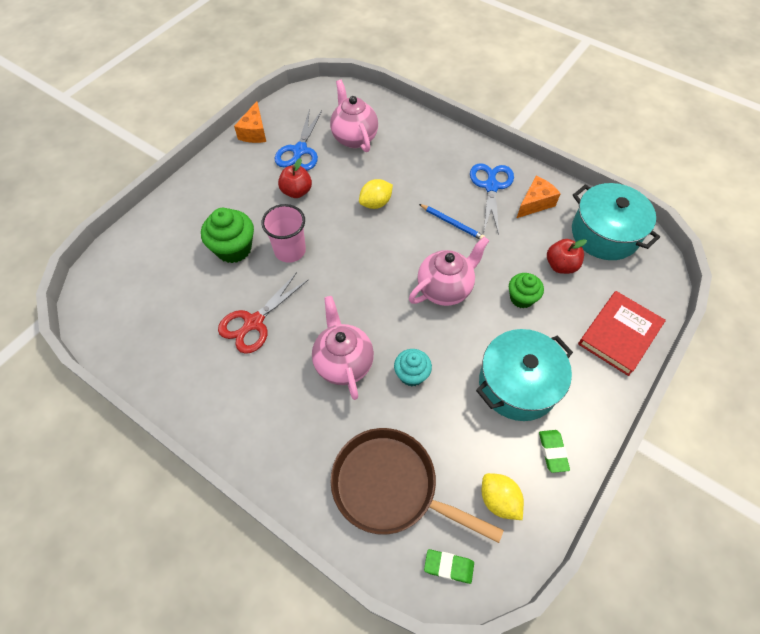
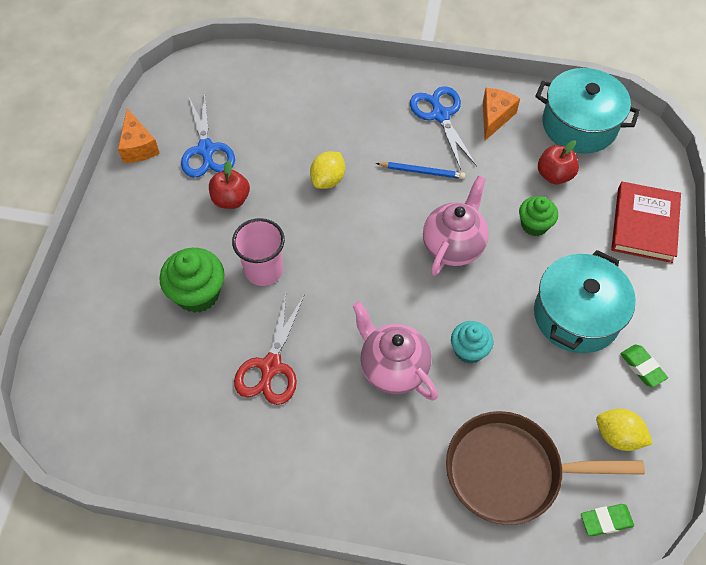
camera: 25 degrees left, 0 degrees up
(354, 138) = (260, 112): pink teapot -> none

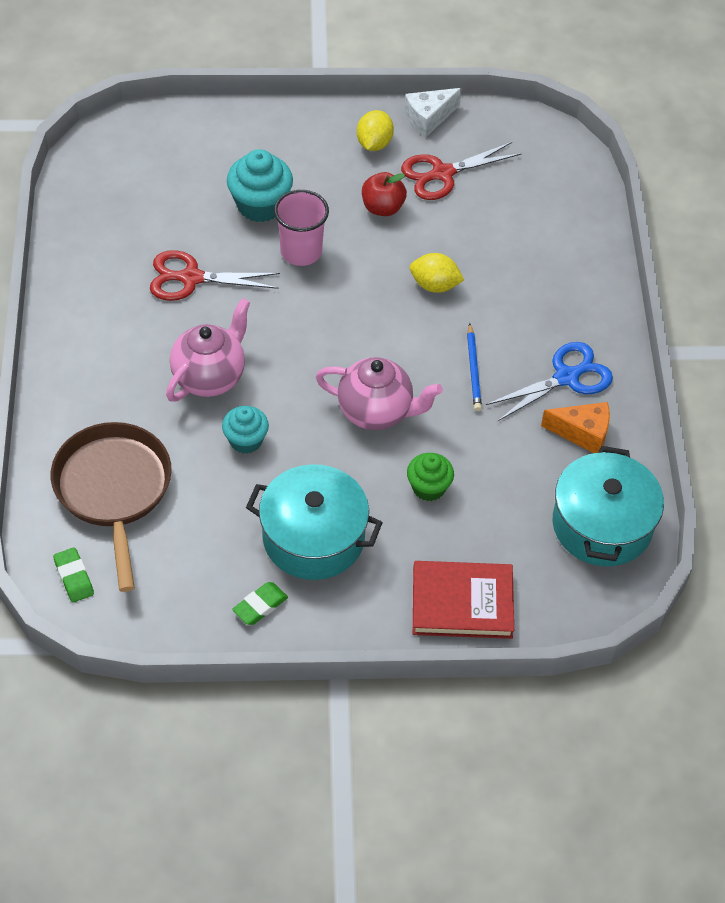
camera: 75 degrees right, 5 degrees down
(138, 147) = (428, 118): orange cheese -> white cheese
(197, 293) = (260, 205): green cupcake -> turquoise cupcake
(206, 150) = (442, 174): blue scissors -> red scissors
(554, 175) = (510, 503): red apple -> none
(618, 436) = (170, 585): yellow lemon -> yellow lemon (374, 143)

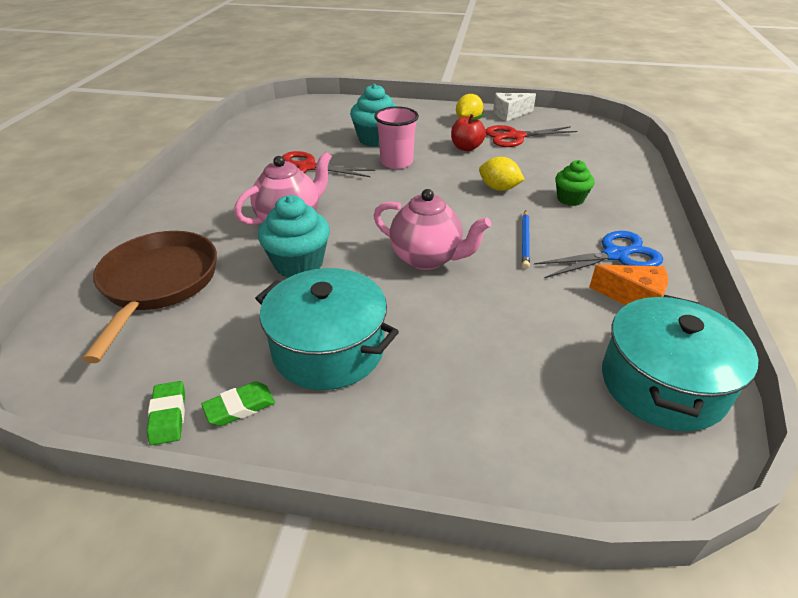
camera: 15 degrees right, 15 degrees down
(74, 577) = (67, 348): green eraser -> green eraser (168, 416)
(246, 440) = (298, 264): turquoise cupcake -> turquoise cupcake, size x1.56
(428, 487) = (464, 322): green cupcake -> green cupcake (570, 199)
(462, 603) = (481, 444): red book -> none

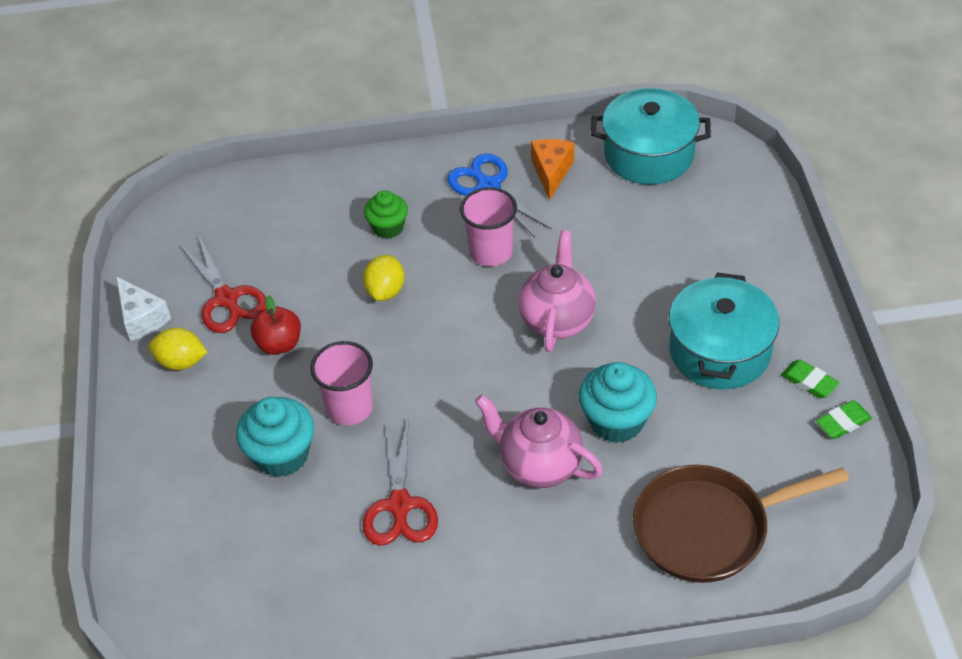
camera: 105 degrees left, 10 degrees up
(525, 241) = (491, 252): blue pencil -> pink cup

